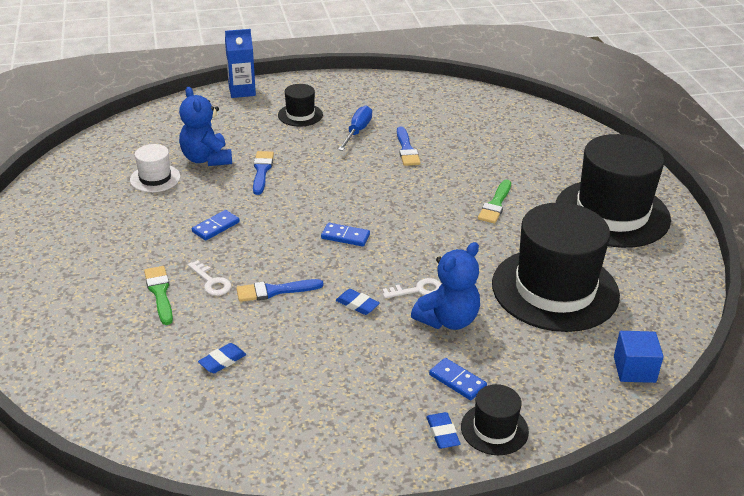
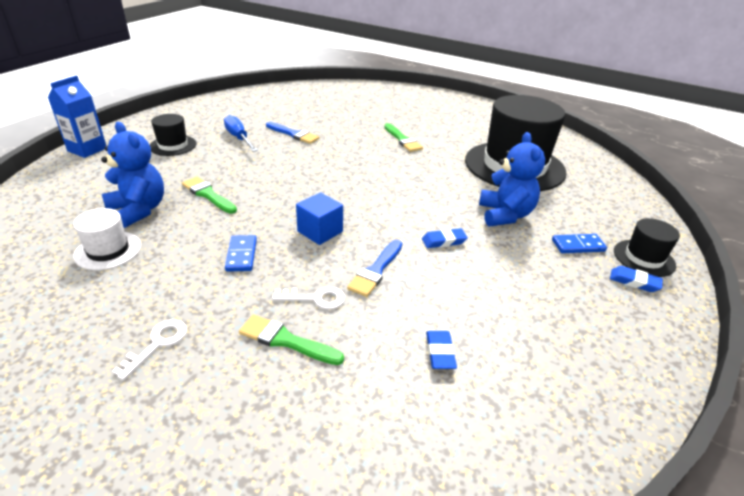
camera: 50 degrees left, 0 degrees up
(206, 159) = (139, 210): blue teddy bear -> blue teddy bear turned 150 degrees counterclockwise
(262, 171) = (208, 195): blue brush -> green brush
(345, 236) = (353, 204): blue domino -> none
(418, 290) = (457, 209): white key -> white key (157, 344)
(612, 213) = (462, 117): black hat -> none
(634, 369) = (617, 182): blue cube -> blue cube (320, 231)

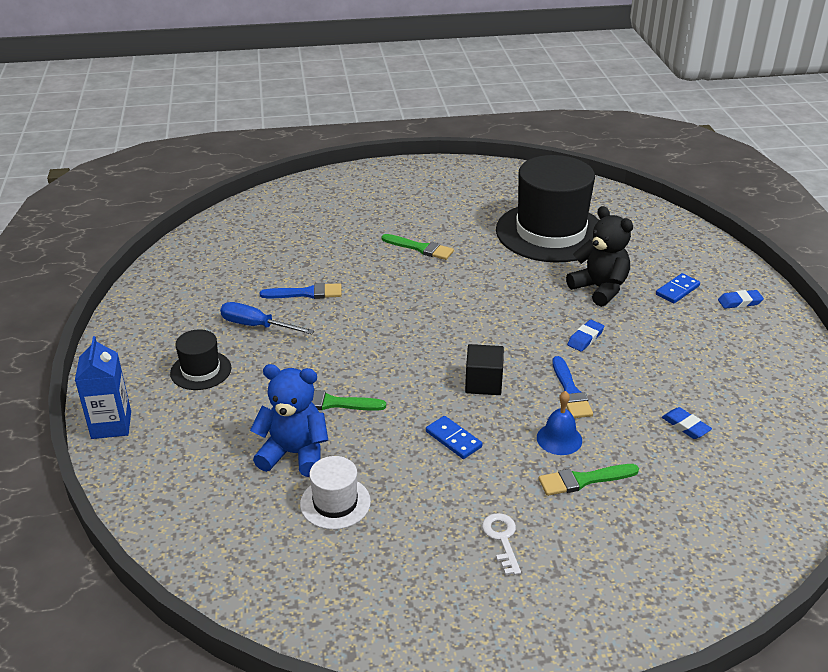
camera: 35 degrees left, 0 degrees up
(315, 298) = (559, 439): white key -> blue bell
(320, 231) = (483, 383): blue cube -> black cube
(505, 215) = (599, 289): blue teddy bear -> black teddy bear
(644, 258) = (727, 278): black hat -> none

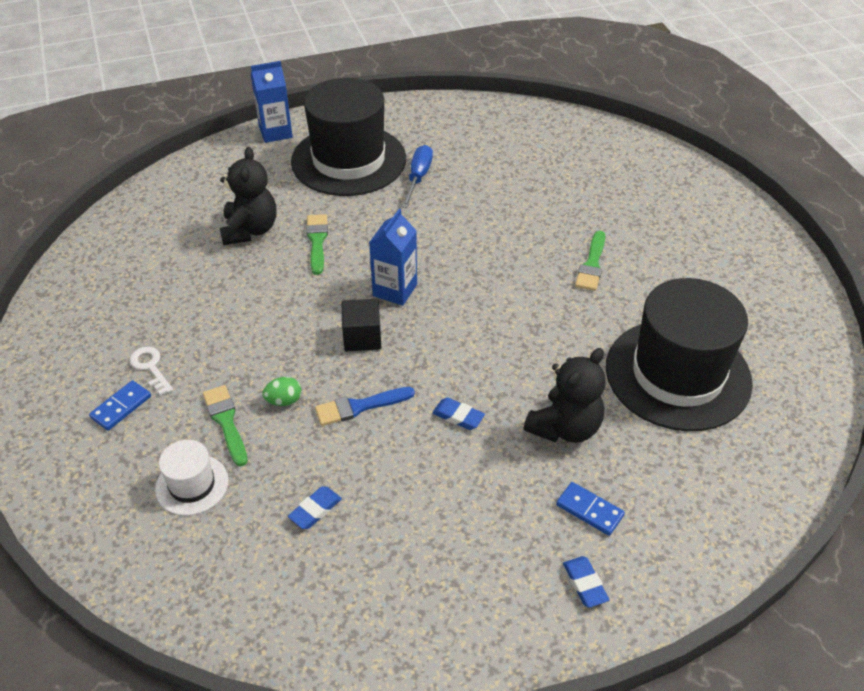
camera: 80 degrees right, 10 degrees up
(201, 370) = (348, 160): black hat -> black hat, size x2.21
(294, 454) = (250, 230): blue teddy bear -> black teddy bear
(306, 293) = (478, 198): blue brush -> none
(335, 503) = (194, 262): white hat -> white hat (192, 485)
(423, 357) = (395, 290): none -> blue carton
(453, 439) = (276, 324): blue domino -> blue domino (121, 407)
(502, 539) = (150, 368): white key -> white key turned 105 degrees counterclockwise
(559, 439) = (284, 401): blue bell -> green egg

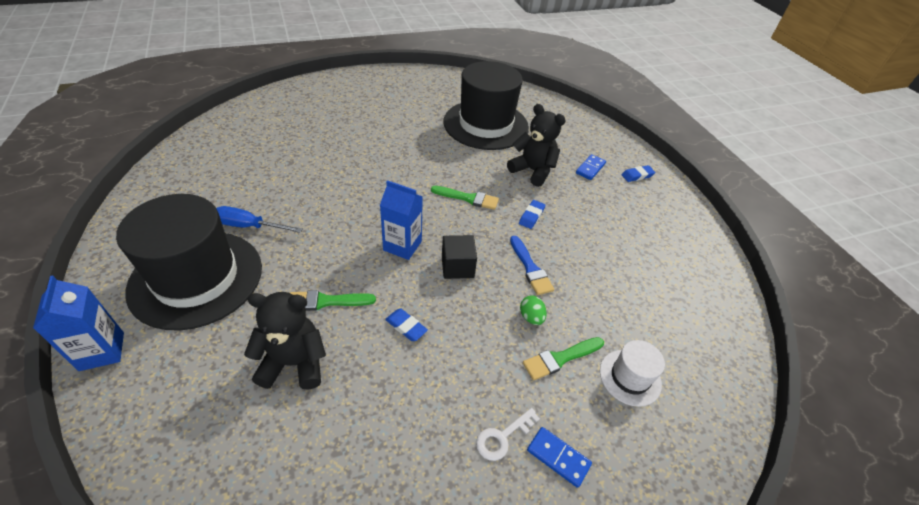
camera: 95 degrees left, 0 degrees up
(315, 510) = (628, 292): blue eraser -> blue eraser (406, 327)
(592, 264) = (386, 143): green brush -> green brush (468, 198)

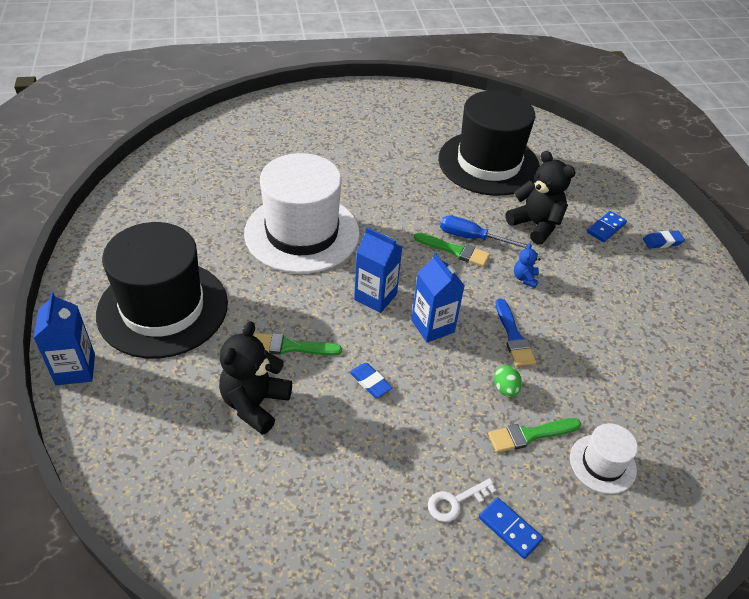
camera: 10 degrees right, 0 degrees up
(249, 226) = (216, 259): blue screwdriver -> blue screwdriver (472, 238)
(294, 363) = (255, 404): black teddy bear -> black teddy bear turned 75 degrees counterclockwise
(329, 195) = (302, 233): none -> white hat
(457, 267) = (432, 326): black cube -> blue carton
(531, 216) = (525, 278): blue eraser -> blue teddy bear

